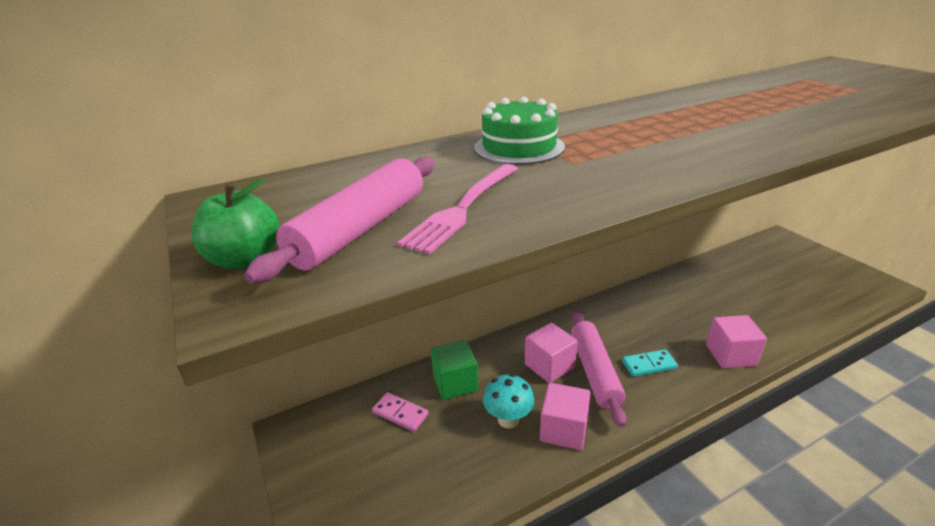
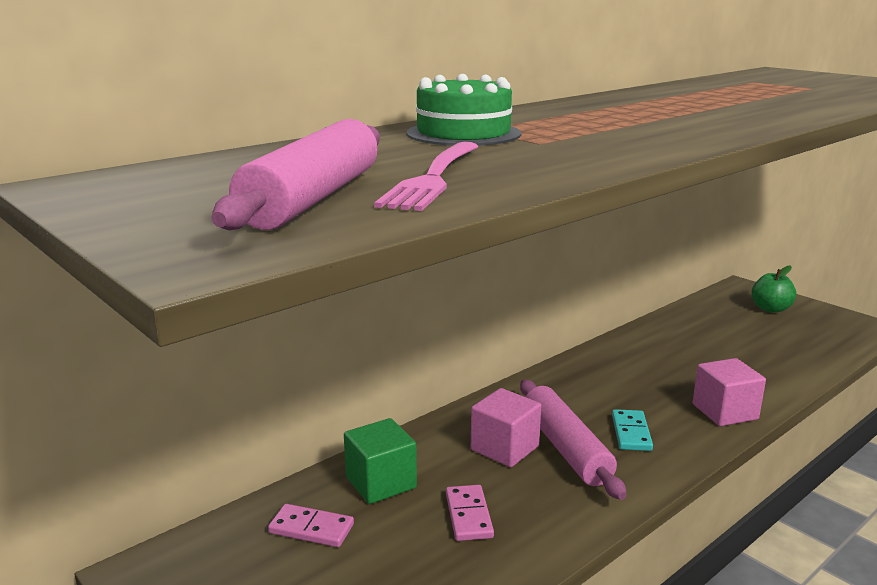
camera: 15 degrees left, 10 degrees down
(245, 259) = (173, 227): green apple -> green apple (770, 309)
(508, 419) = (469, 515): turquoise mushroom -> pink domino
(563, 430) = (546, 517): pink cube -> none
(649, 365) = (631, 433): turquoise domino -> turquoise domino turned 60 degrees counterclockwise

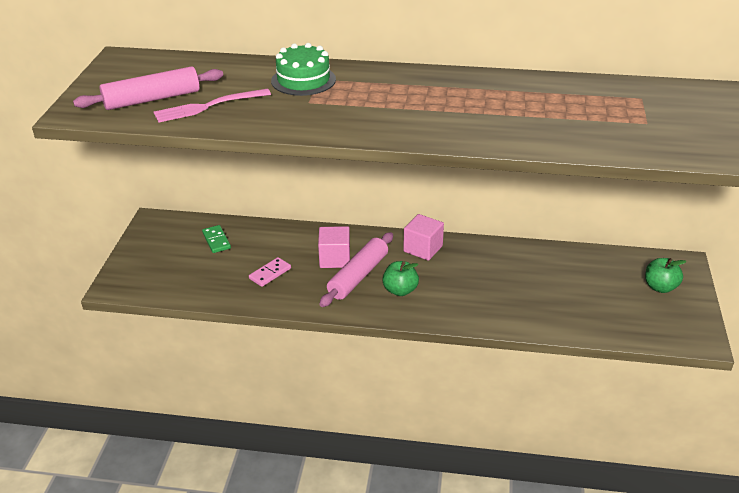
camera: 50 degrees right, 15 degrees up
(311, 528) = (216, 240): pink domino -> green domino
(381, 482) = (266, 240): green cube -> none
(631, 433) = (400, 290): turquoise domino -> green apple
(724, 412) = (468, 313): pink cube -> pink cube (423, 249)

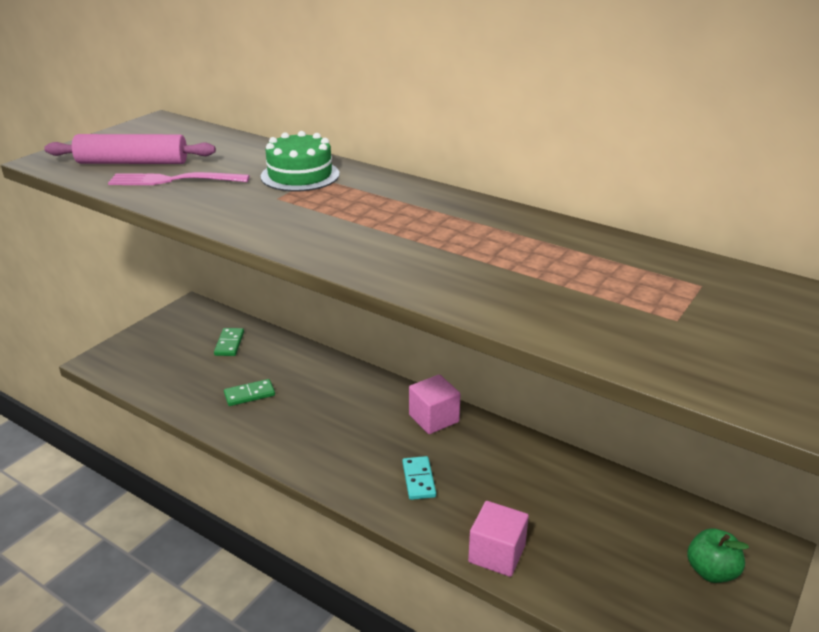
camera: 25 degrees right, 5 degrees down
(270, 273) = (249, 394): pink domino -> green domino
(335, 259) = (328, 399): pink cube -> pink cube (497, 554)
(358, 276) = (336, 427): pink rolling pin -> none
(400, 290) = (368, 459): green apple -> none
(445, 292) = (418, 480): none -> turquoise domino

